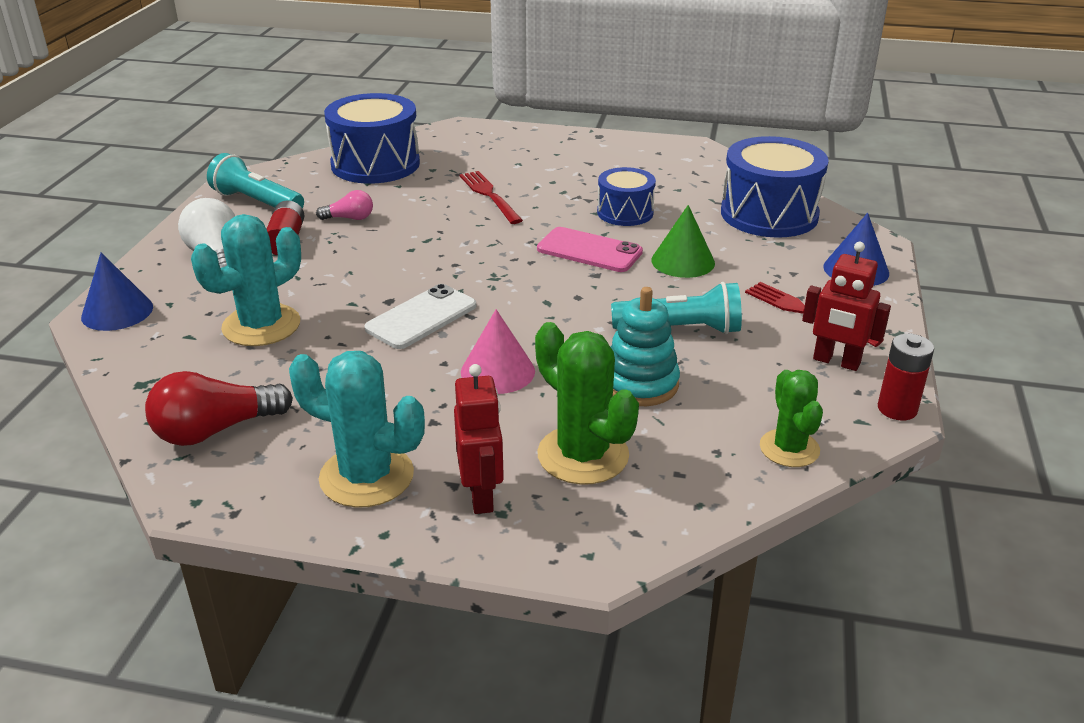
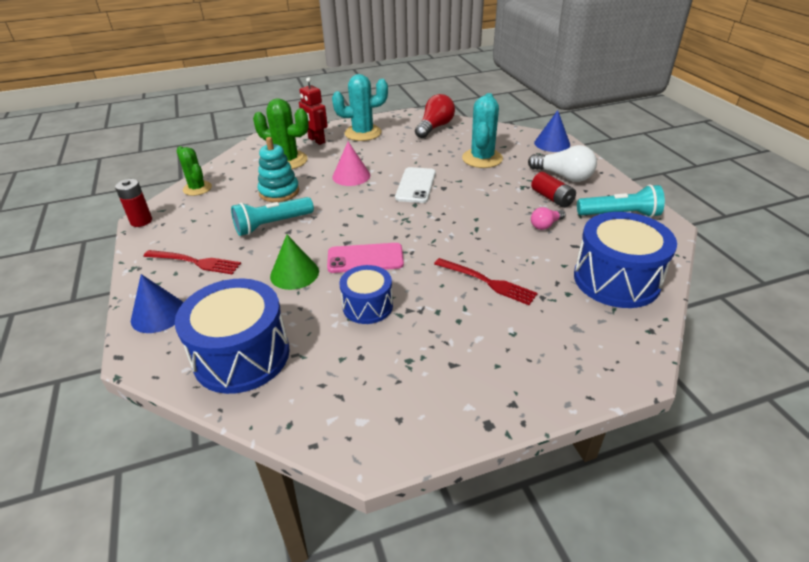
camera: 150 degrees right, 5 degrees up
(836, 362) = (175, 235): red robot -> none

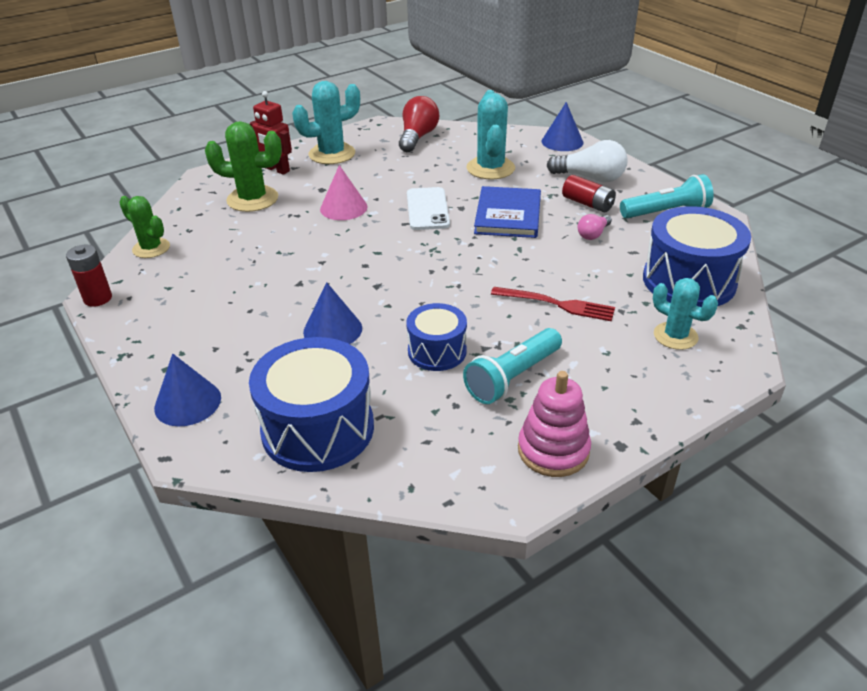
camera: 15 degrees left, 0 degrees up
(195, 262) = (201, 336): red fork -> none
(272, 225) = (275, 278): turquoise flashlight -> turquoise flashlight (513, 377)
(279, 192) = (262, 238): turquoise stacking toy -> none
(294, 273) = (332, 330): green cone -> blue cone
(365, 258) = (408, 300): pink phone -> none
(425, 416) = (553, 450): none -> pink stacking toy
(479, 199) = (508, 215): none -> blue book
(583, 329) = (675, 336): none -> turquoise cactus

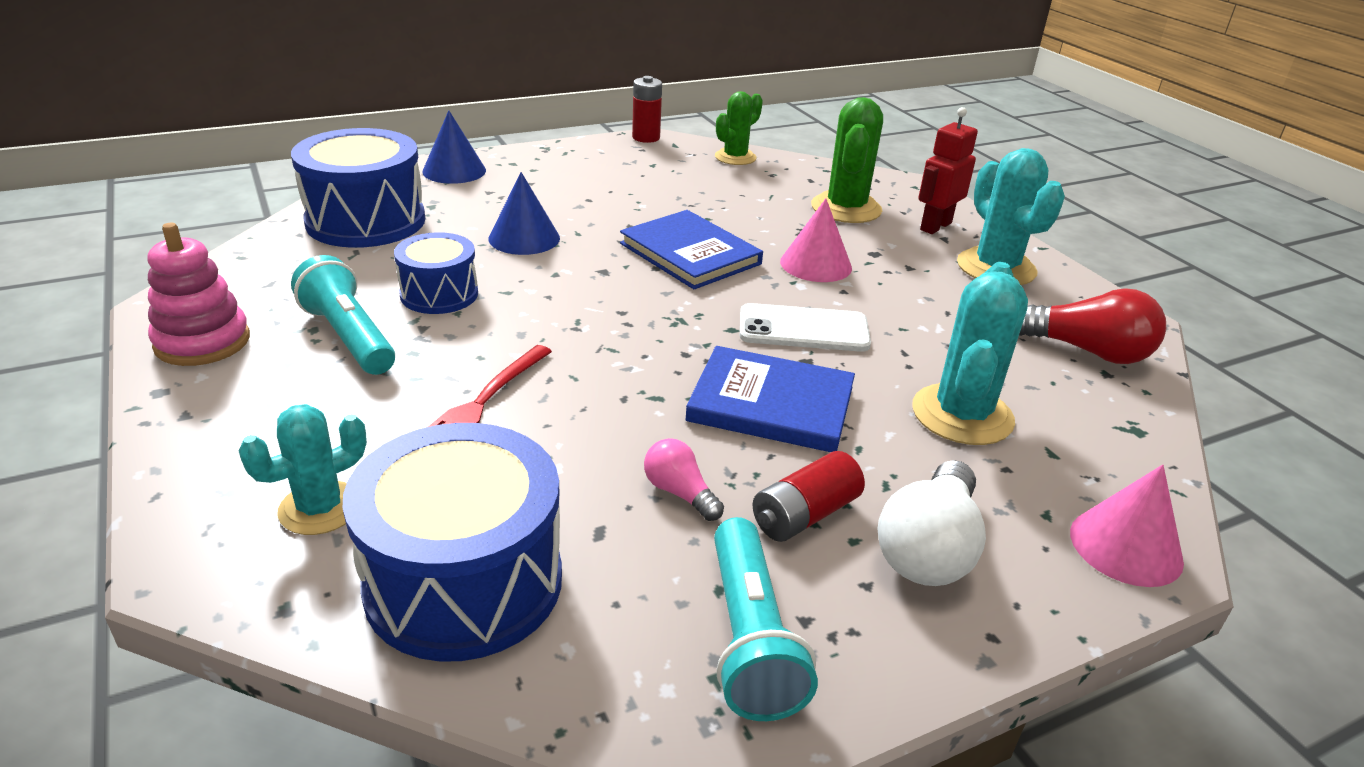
camera: 95 degrees right, 5 degrees down
(340, 253) = (690, 254): none -> blue book
(490, 168) = (962, 415): turquoise cactus -> turquoise cactus turned 75 degrees counterclockwise
(562, 142) = (1126, 546): blue cone -> pink cone

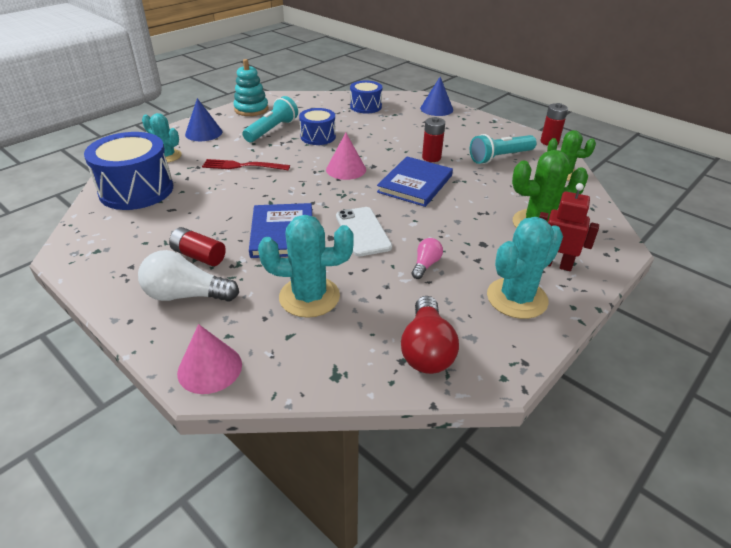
camera: 70 degrees right, 5 degrees up
(202, 342) = (251, 109): pink stacking toy -> turquoise stacking toy
(366, 221) = (365, 106): blue drum -> blue drum, size x0.58
(524, 238) = (386, 140): blue cone -> blue cone (203, 133)
(618, 220) = (431, 157): none -> red battery
(679, 493) = (202, 222): pink light bulb -> pink light bulb (425, 265)
(749, 637) = (118, 254): turquoise flashlight -> turquoise flashlight (500, 157)
(815, 264) = (444, 224): pink cone -> pink cone (346, 169)

